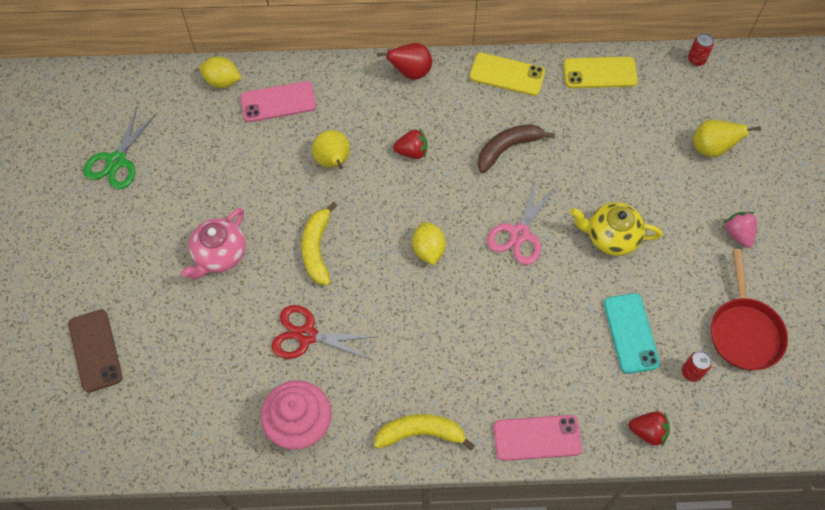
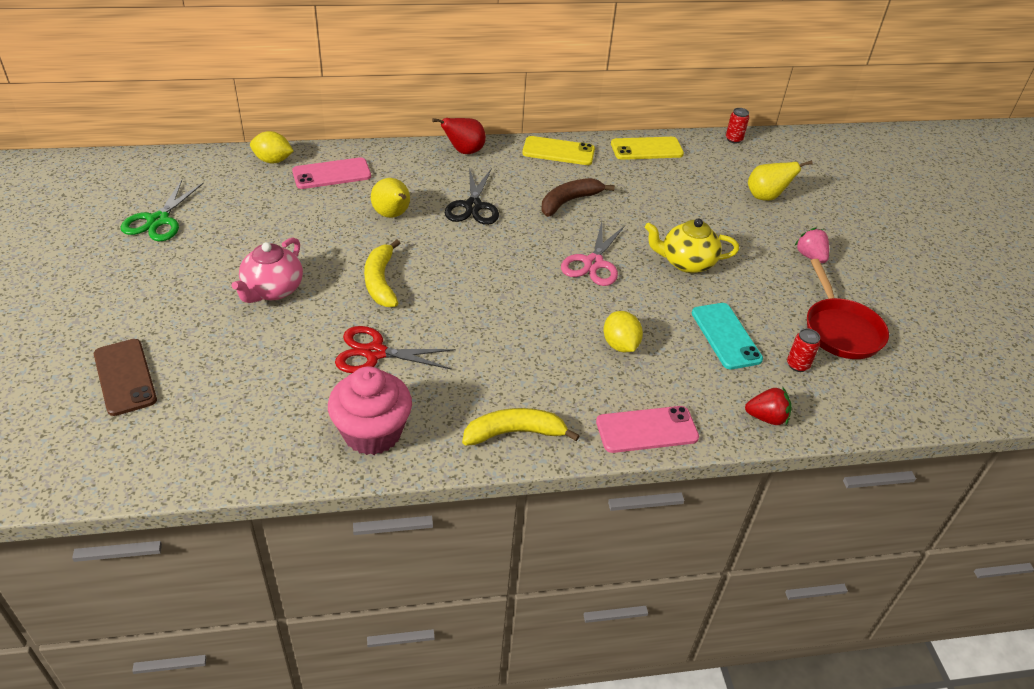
camera: 10 degrees left, 20 degrees down
(412, 152) = (473, 206): red strawberry -> black scissors
(428, 250) = (500, 278): yellow lemon -> yellow lemon (620, 345)

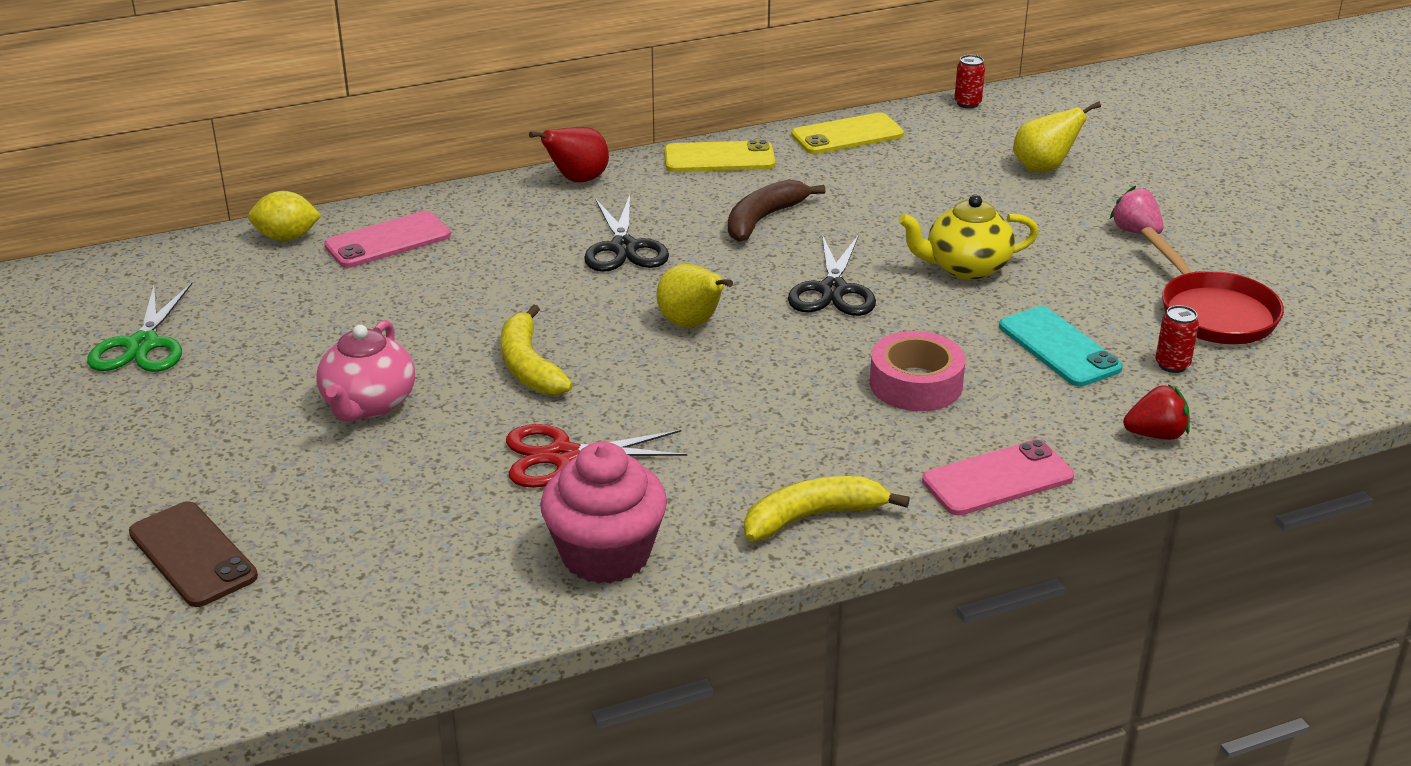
camera: 10 degrees left, 10 degrees down
(392, 215) = (507, 279): yellow pear -> yellow pear (692, 324)
(593, 263) = (833, 290): pink scissors -> black scissors
(620, 345) = (916, 384): yellow lemon -> pink tape

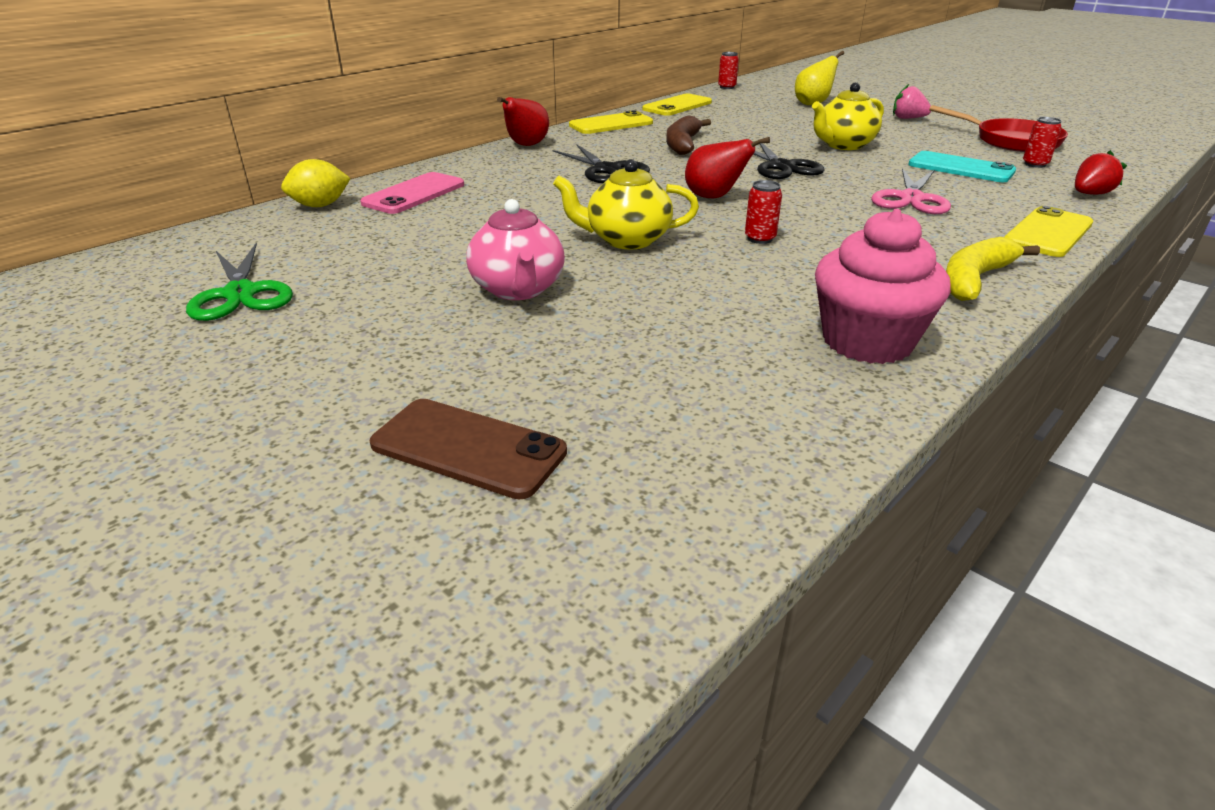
camera: 25 degrees left, 0 degrees up
(529, 366) = (626, 240): yellow banana -> yellow teapot
(563, 456) = (732, 286): red scissors -> none
(665, 400) = (760, 239): none -> red can
(692, 324) = (714, 197): yellow pear -> red pear
(916, 384) = (911, 199): pink tape -> pink scissors
(997, 479) = (1048, 233): pink phone -> yellow phone

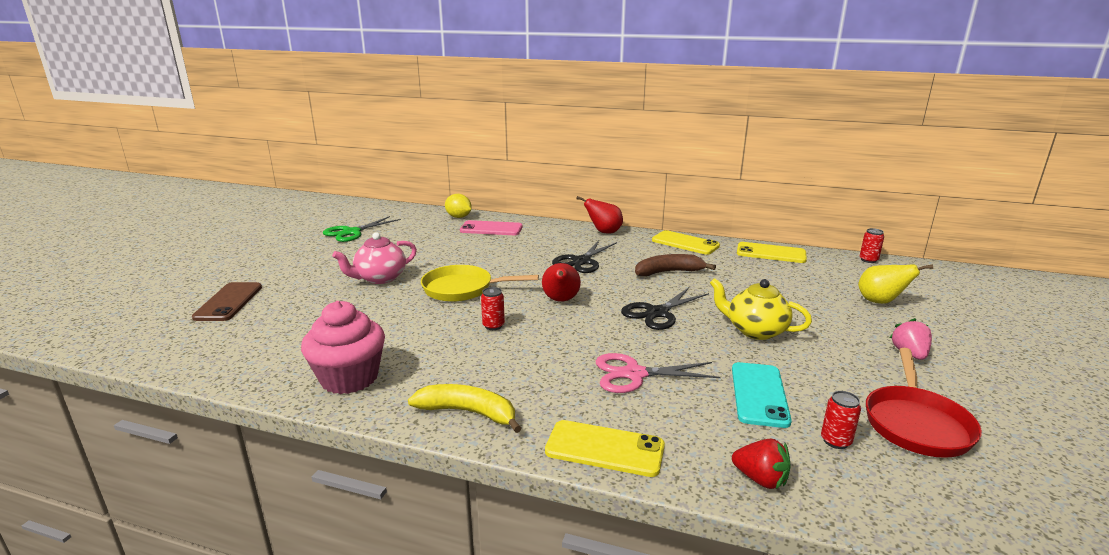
camera: 65 degrees right, 10 degrees down
(626, 240) = (462, 289): yellow teapot -> yellow pan

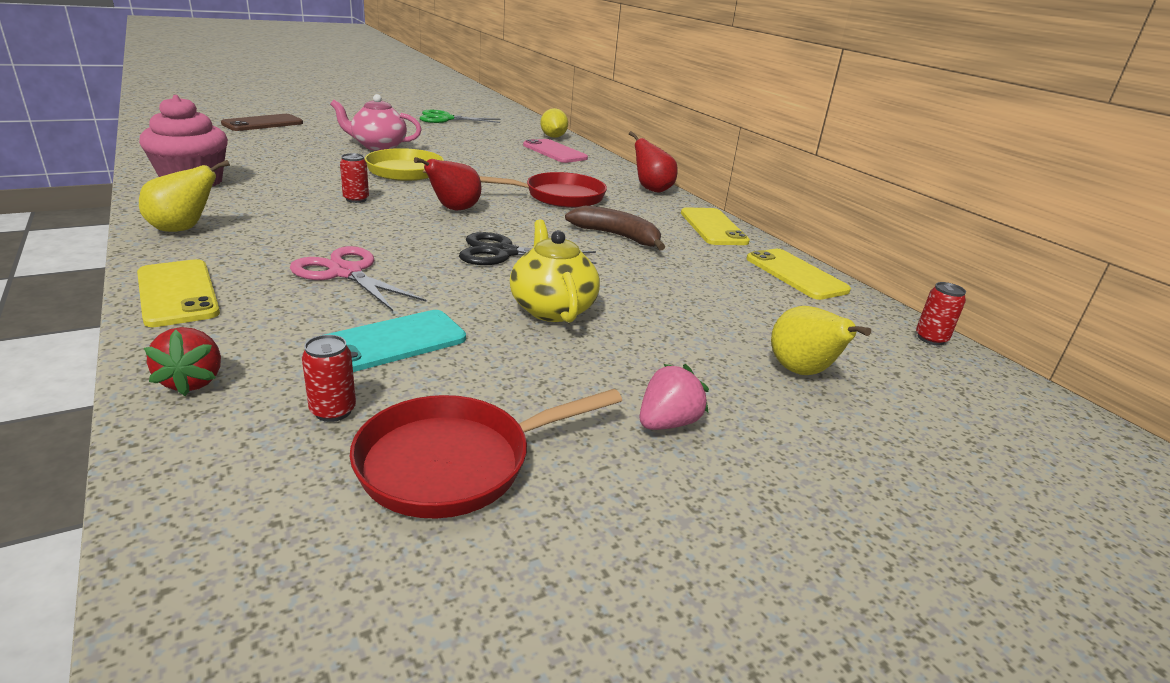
camera: 40 degrees right, 5 degrees up
(468, 412) = (183, 229): yellow banana -> yellow pear
(581, 261) = (559, 197): black scissors -> red pan

